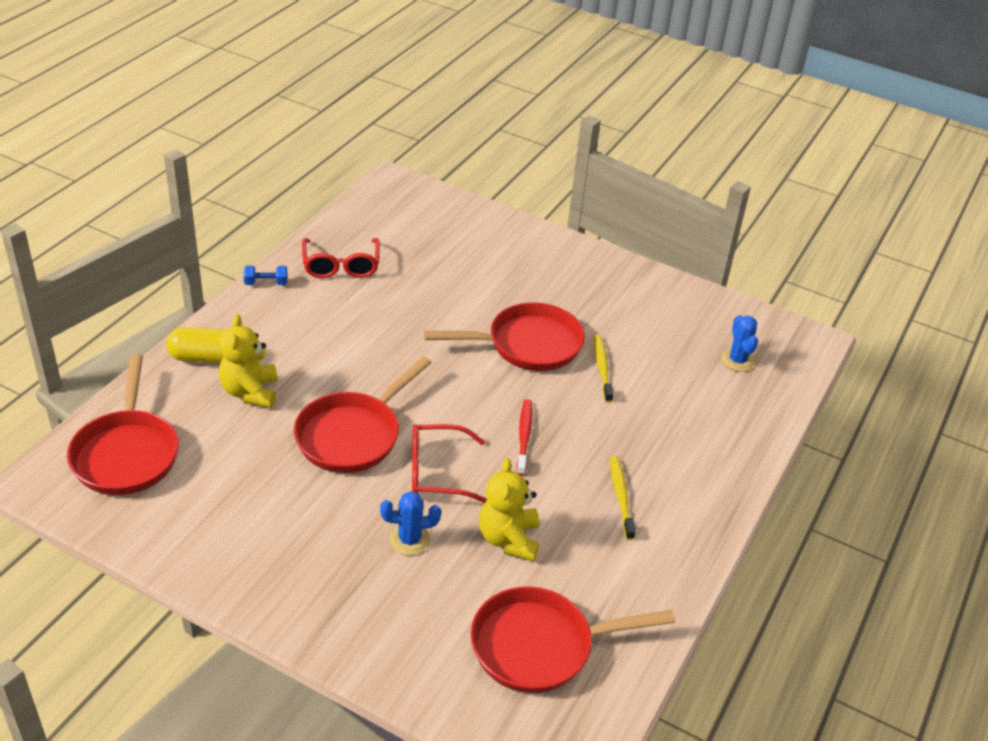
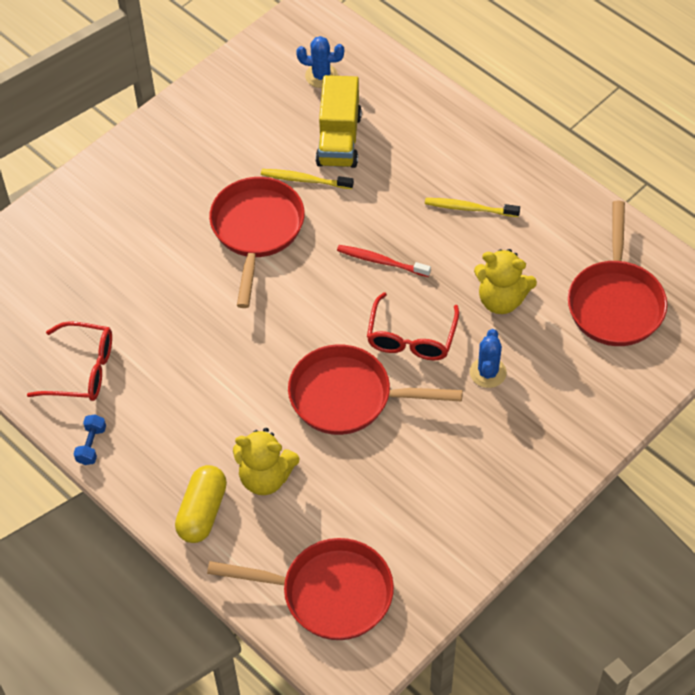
camera: 70 degrees left, 15 degrees up
(353, 435) = (348, 397): red pan -> red pan turned 135 degrees clockwise
(663, 384) = (339, 139): none -> yellow truck

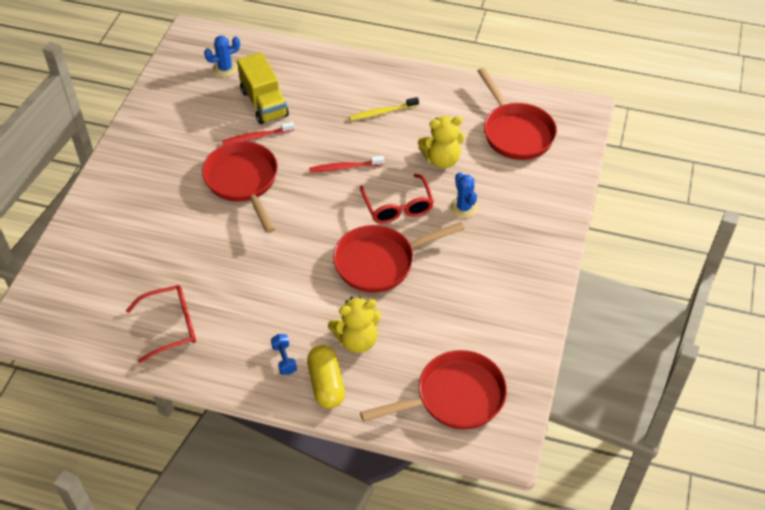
camera: 30 degrees left, 5 degrees down
(91, 445) = (211, 375): blue dumbbell -> blue dumbbell (284, 359)
(304, 180) = (256, 137): yellow toothbrush -> red toothbrush

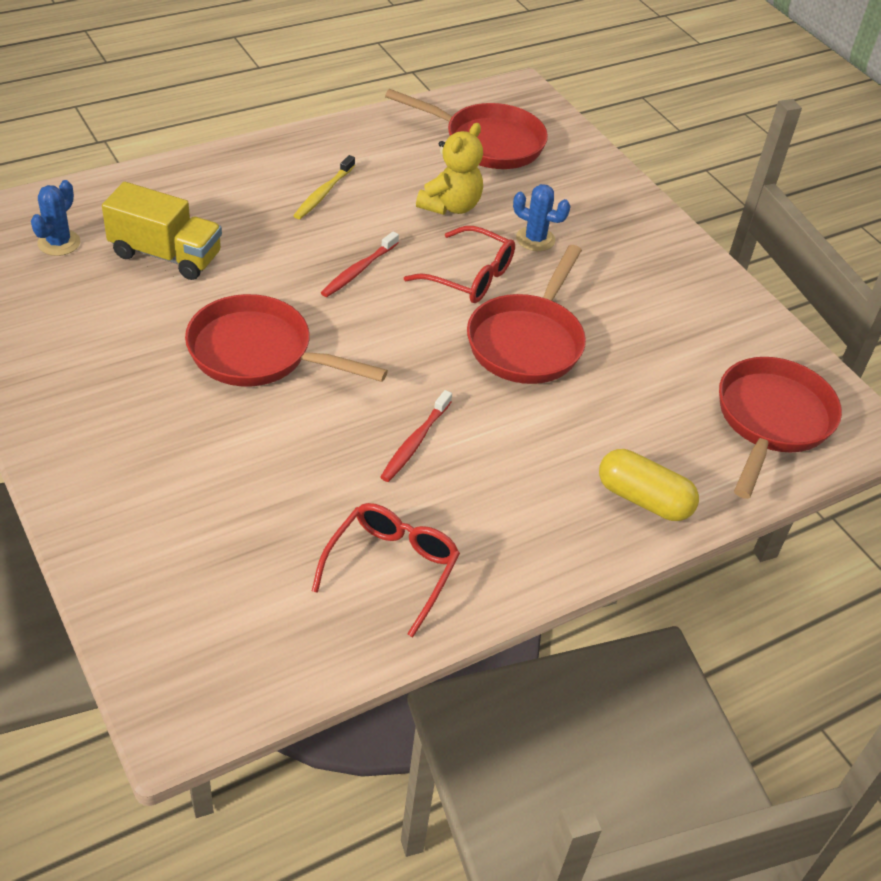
camera: 50 degrees left, 5 degrees down
(256, 137) = (207, 296): red toothbrush -> red toothbrush (415, 442)
(284, 359) = (567, 507): blue dumbbell -> none
(357, 340) = (611, 433): yellow teddy bear -> none

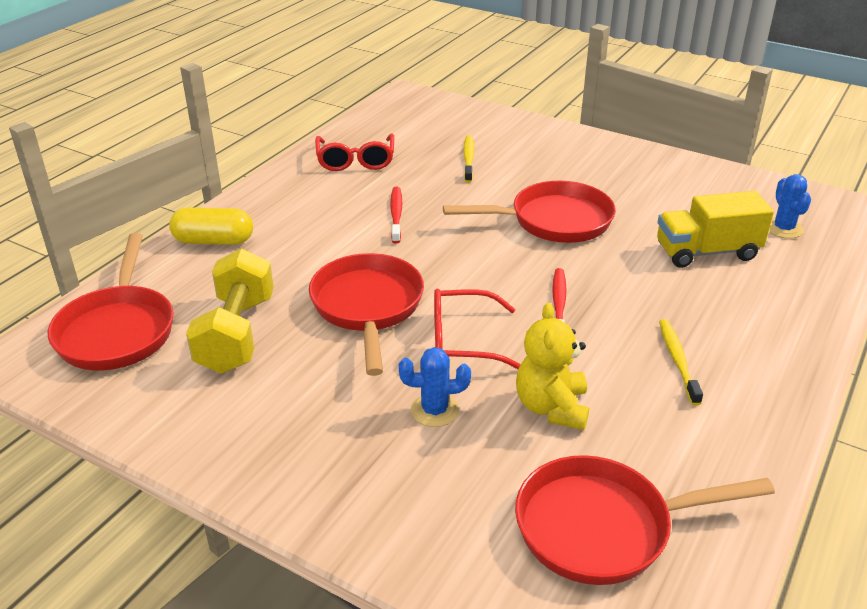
camera: 155 degrees right, 10 degrees down
(245, 496) = (468, 159): none -> yellow toothbrush
(660, 368) = (236, 334): none -> yellow dumbbell

